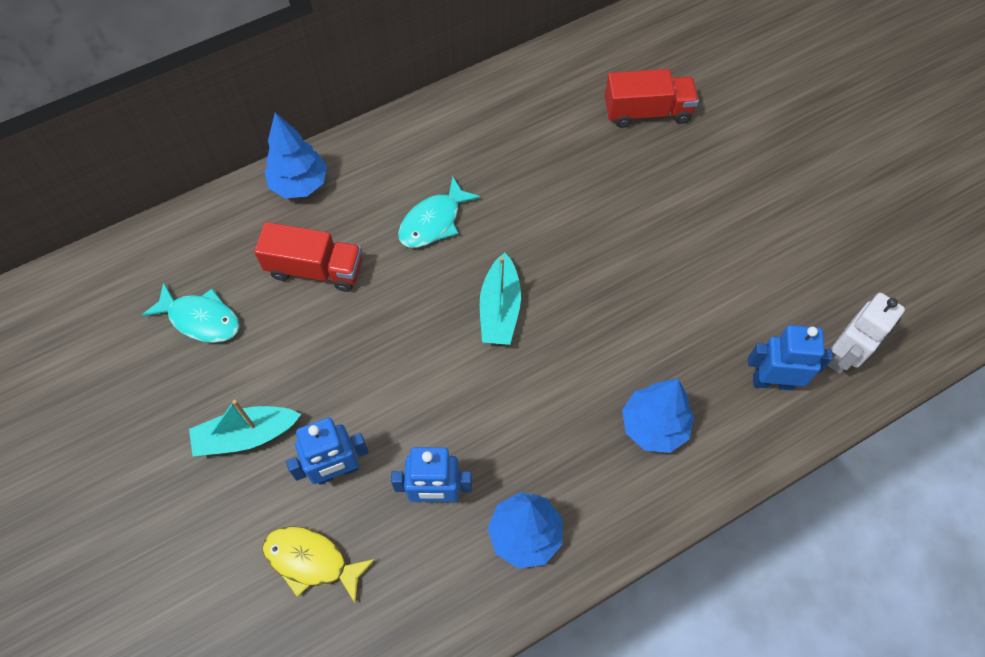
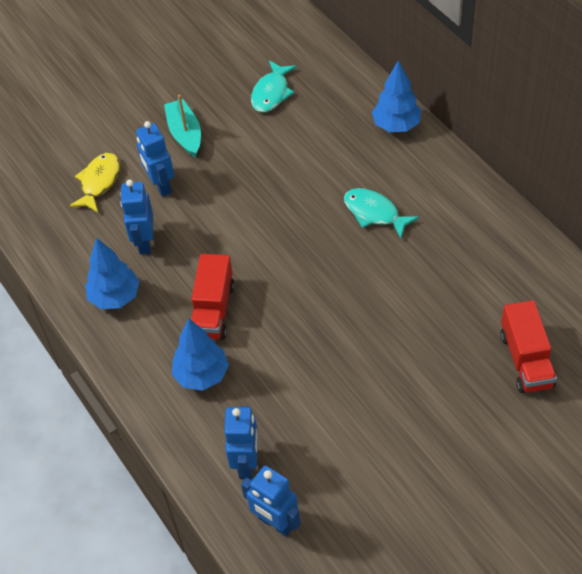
camera: 90 degrees right, 10 degrees down
(315, 269) = (320, 147): red truck -> red truck (213, 310)
(500, 309) = (297, 265): turquoise boat -> none
(844, 356) = (275, 523): white robot -> blue robot

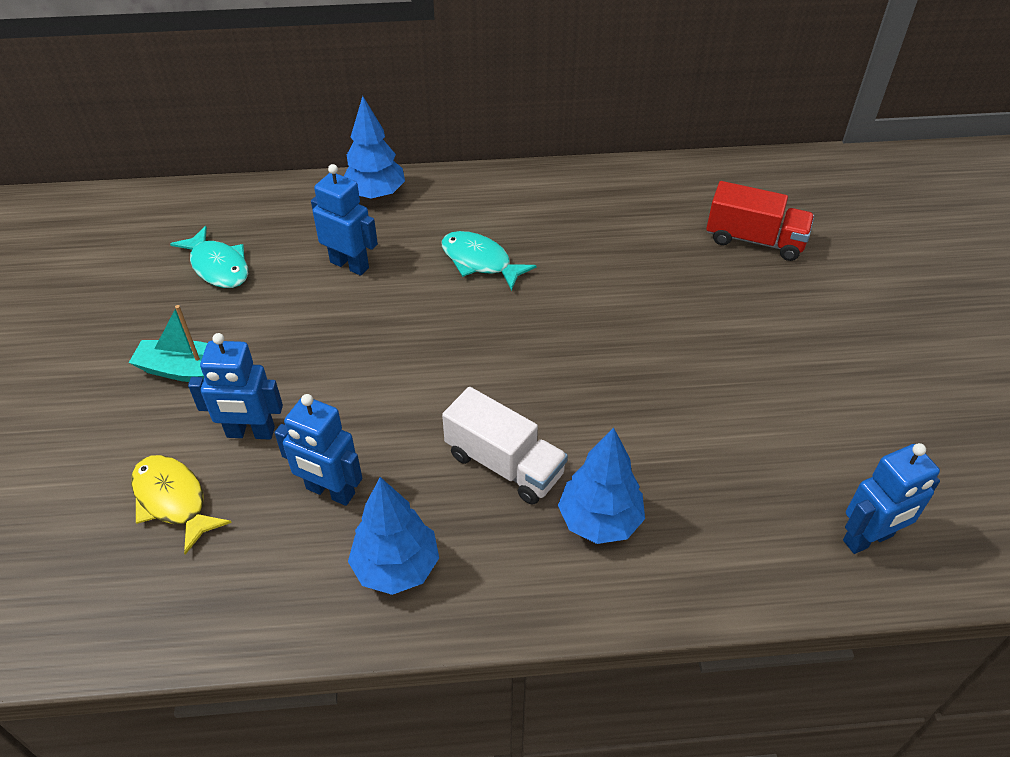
camera: 65 degrees left, 5 degrees down
(213, 310) = (504, 464): red truck -> white truck
(246, 463) = (765, 530): blue robot -> blue robot (350, 265)
(374, 213) = (480, 261): turquoise fish -> turquoise fish turned 60 degrees clockwise

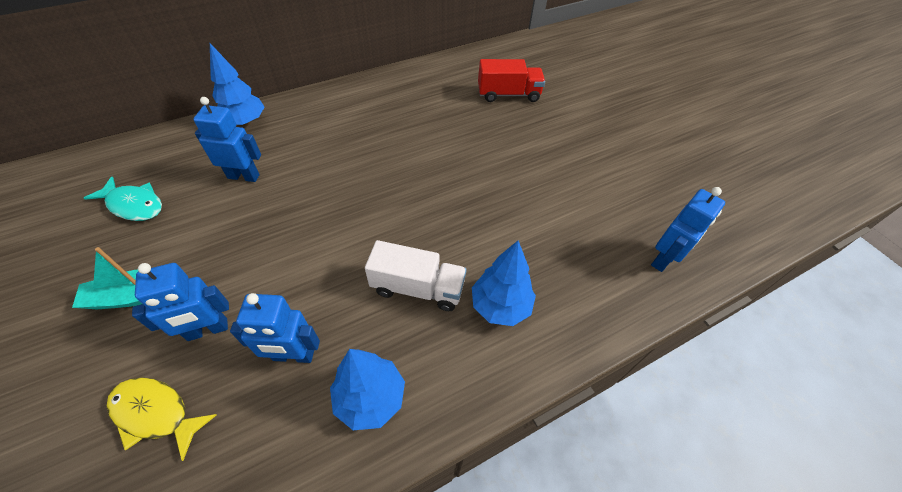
camera: 25 degrees left, 5 degrees up
(480, 261) = (340, 150): turquoise fish -> none

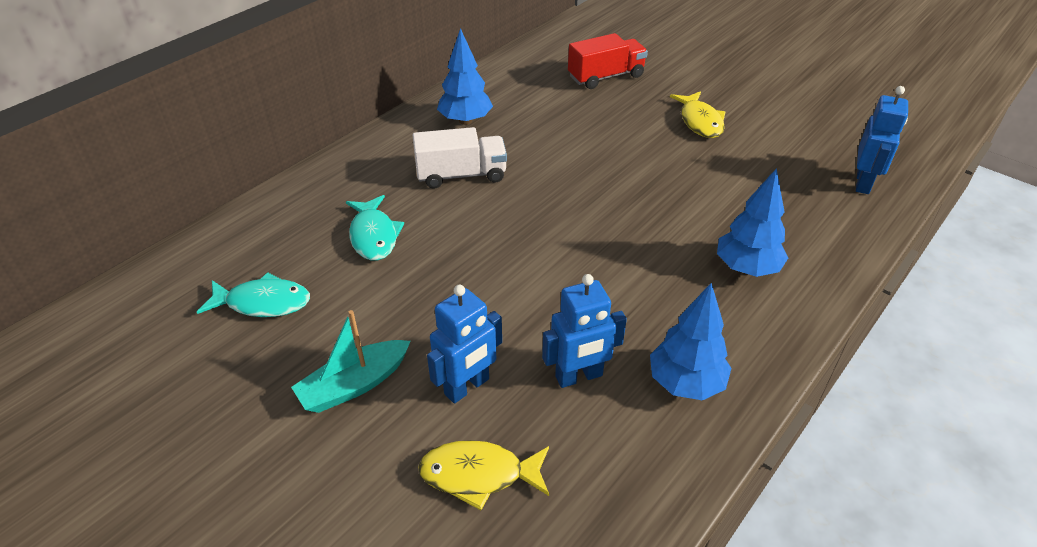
camera: 20 degrees left, 10 degrees down
(243, 176) = (373, 236): blue robot -> turquoise fish
(245, 122) = (324, 182): blue tree -> blue tree (465, 121)
(417, 288) = (655, 278): white truck -> white truck (461, 175)
(557, 155) = (700, 121): none -> yellow fish

